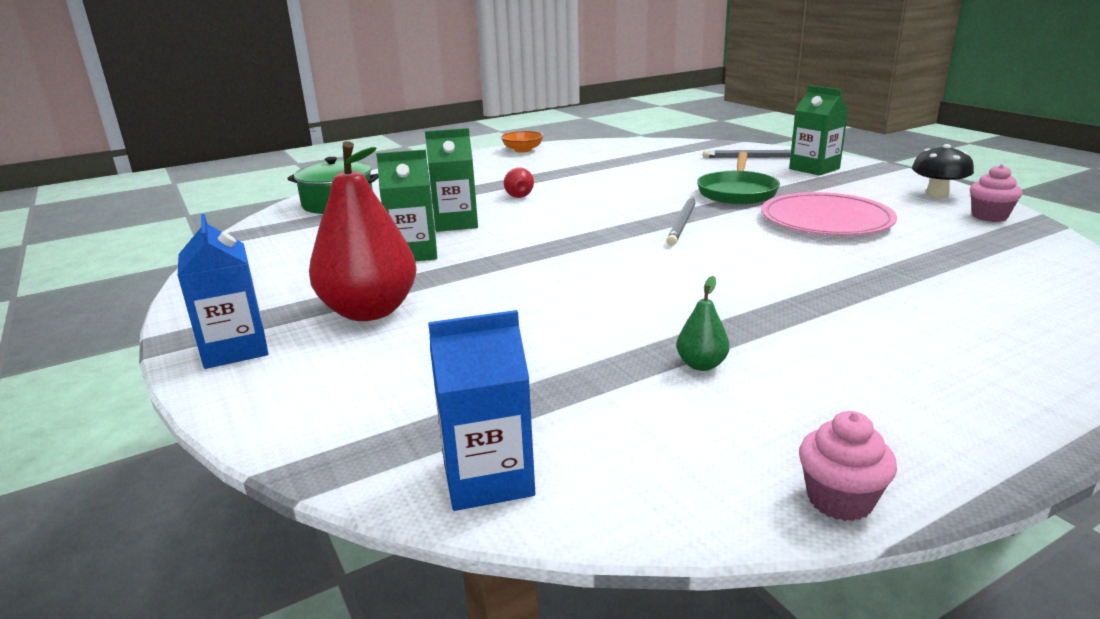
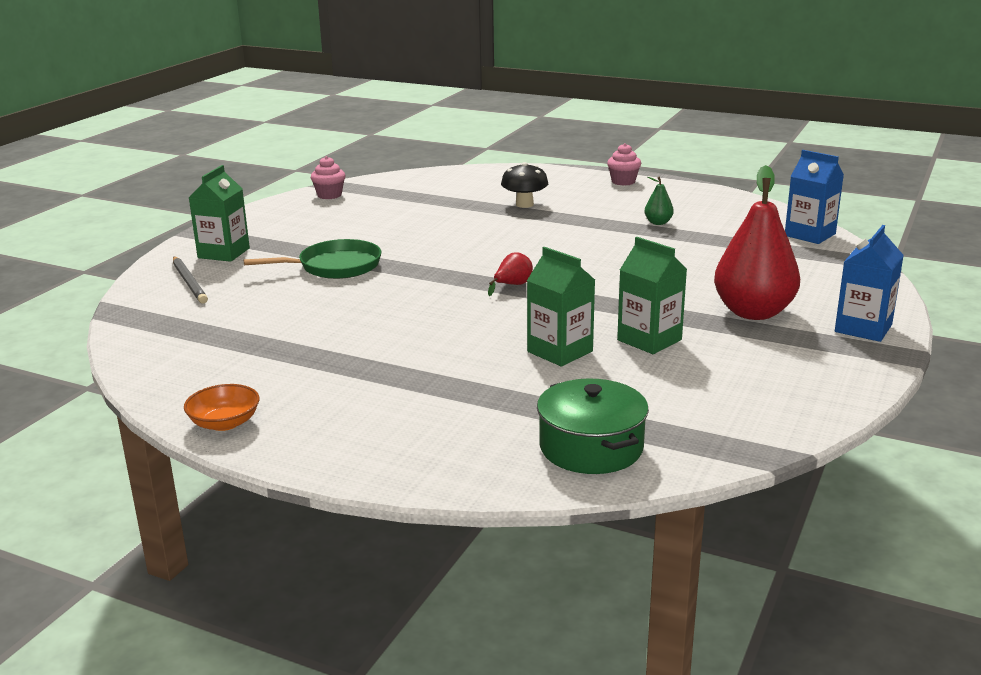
camera: 125 degrees left, 0 degrees up
(518, 195) = (441, 353): red pear -> red pear (512, 285)
(682, 223) = (446, 268): grey pencil -> none
(826, 220) = (385, 230): pink plate -> none
(839, 500) = (713, 191): pink cupcake -> pink cupcake (623, 181)
(937, 195) = (283, 210): black mushroom -> black mushroom (524, 204)

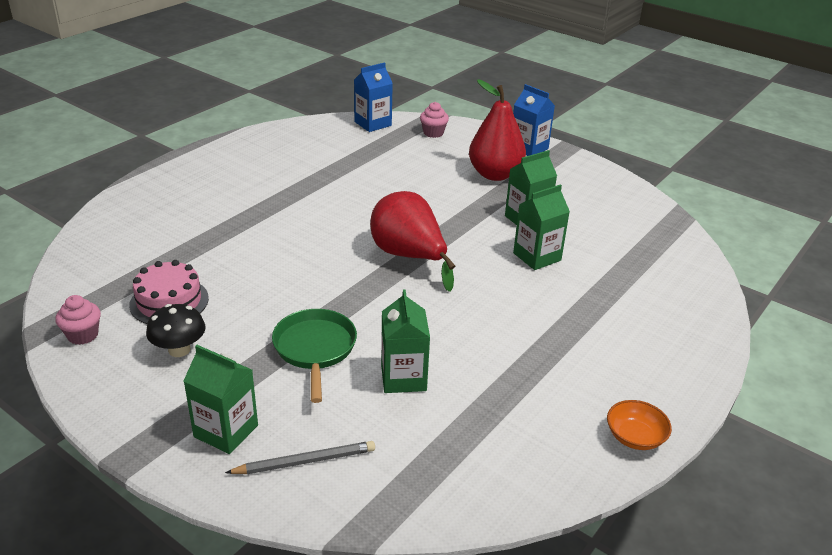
camera: 80 degrees left, 10 degrees up
(302, 305) = (403, 377): none -> green carton
(384, 210) = (169, 301): none -> pink cake
(512, 285) = (409, 256): red pear -> red pear, size x2.35
(524, 204) = (219, 219): black mushroom -> black mushroom (179, 350)
(591, 447) = (672, 270): green pot -> none
(623, 181) = (199, 163): pink cupcake -> pink cupcake (433, 133)
(658, 223) = (311, 169): green pear -> none

